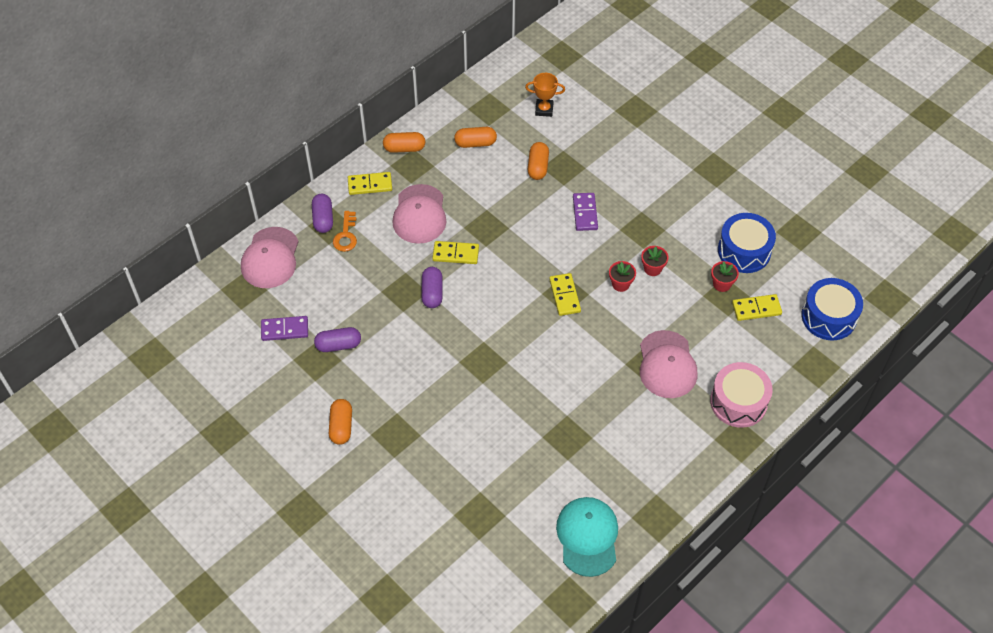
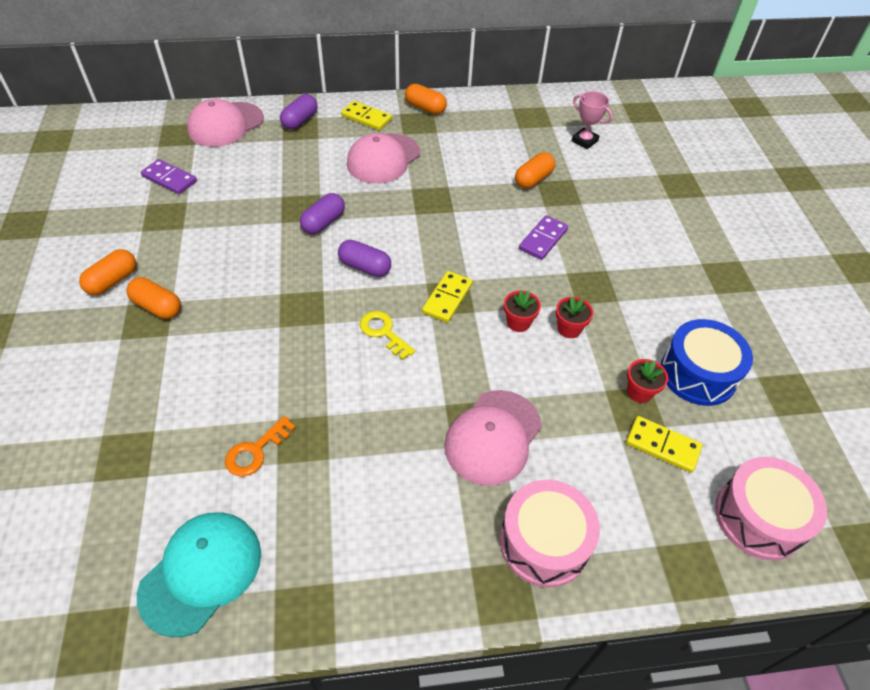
camera: 35 degrees right, 5 degrees down
(338, 345) = (195, 215): purple capsule -> purple capsule (365, 267)
(346, 235) = (303, 141): orange key -> orange key (255, 451)
(455, 254) = (380, 204): yellow domino -> none
(475, 143) = (492, 134): orange capsule -> orange capsule (157, 307)
(544, 109) = (584, 141): orange trophy -> pink trophy
(548, 344) = (383, 332): none -> yellow key
(828, 317) = (759, 517): blue drum -> pink drum

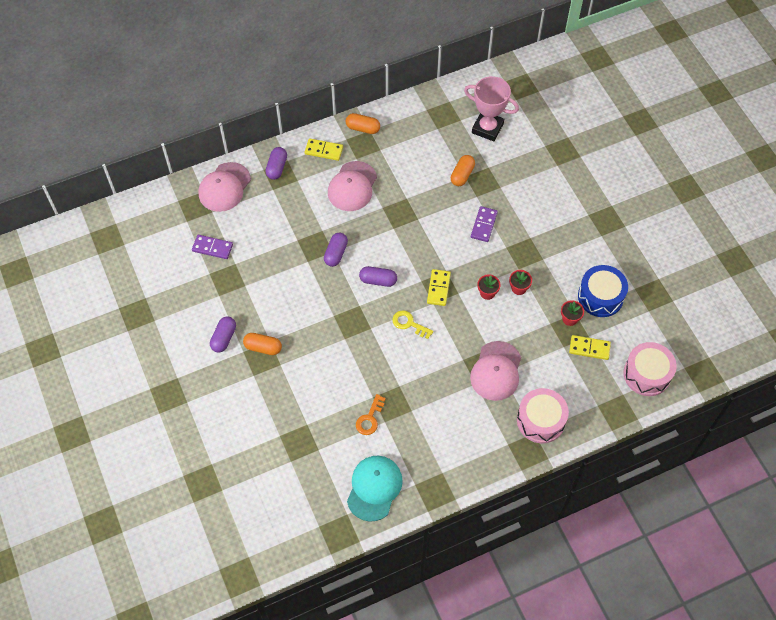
camera: 15 degrees left, 10 degrees up
(112, 281) = (224, 338): orange capsule -> purple capsule
(584, 141) = (487, 128): pink trophy -> pink trophy, size x1.70

